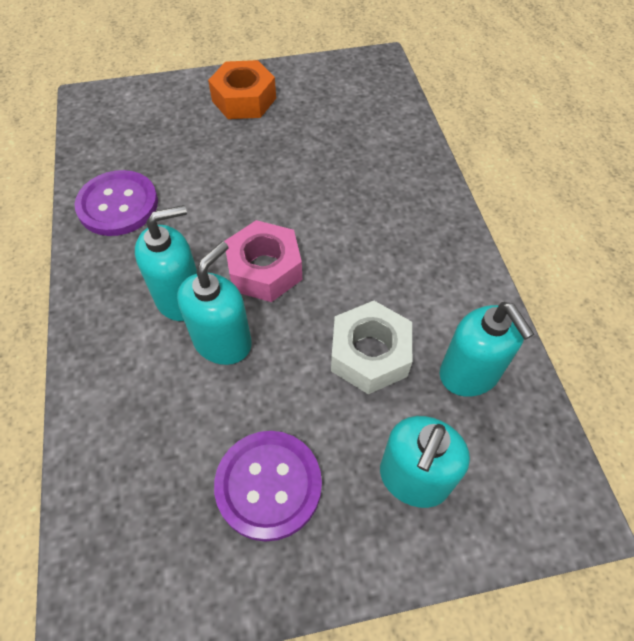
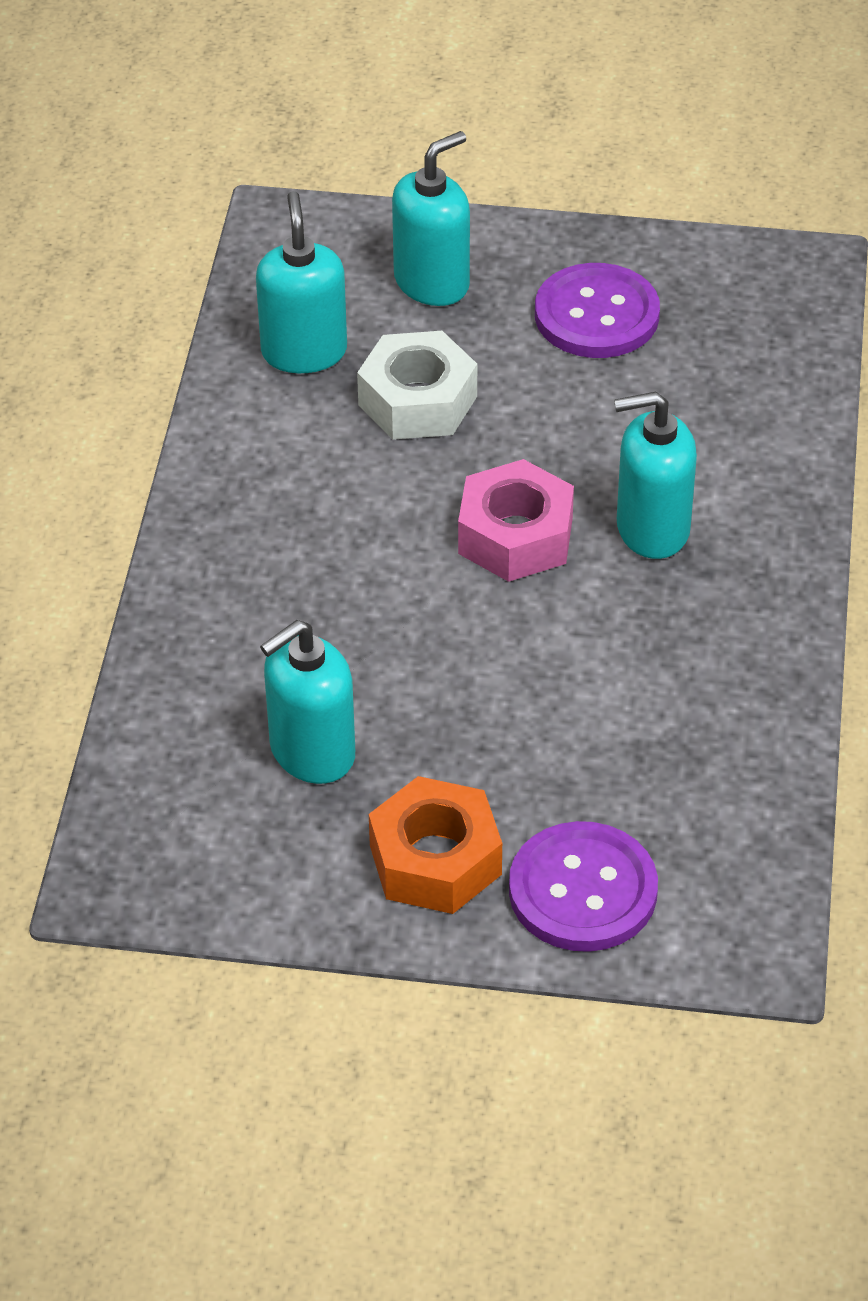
camera: 160 degrees left, 10 degrees down
(118, 205) = (725, 697): purple button -> purple button (583, 890)
(223, 342) = (606, 461): turquoise soap dispenser -> turquoise soap dispenser (311, 752)

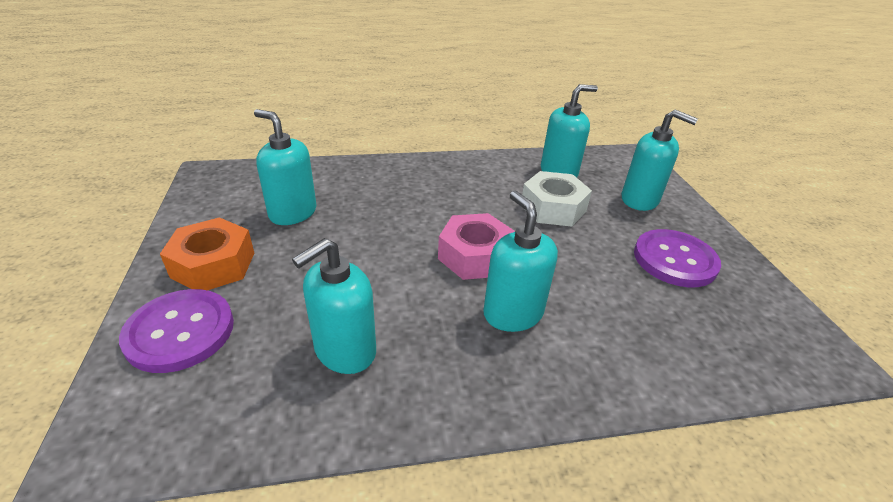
camera: 70 degrees right, 10 degrees down
(670, 715) = (344, 351): none -> turquoise soap dispenser

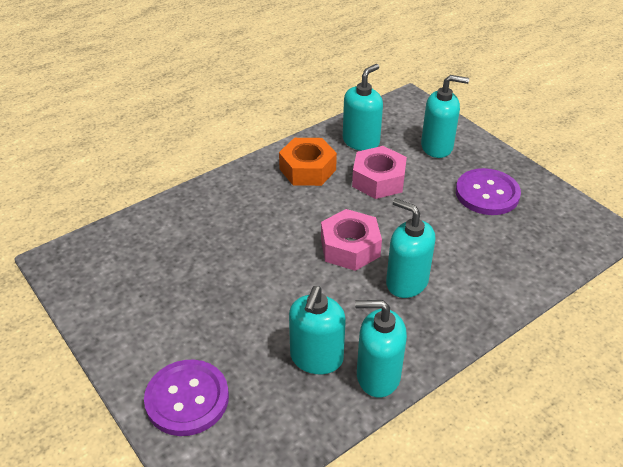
camera: 25 degrees left, 5 degrees up
(213, 265) = (156, 340): orange nut -> orange nut (307, 169)
(292, 213) = (175, 268): turquoise soap dispenser -> turquoise soap dispenser (377, 376)
(553, 208) = (378, 180): white nut -> pink nut

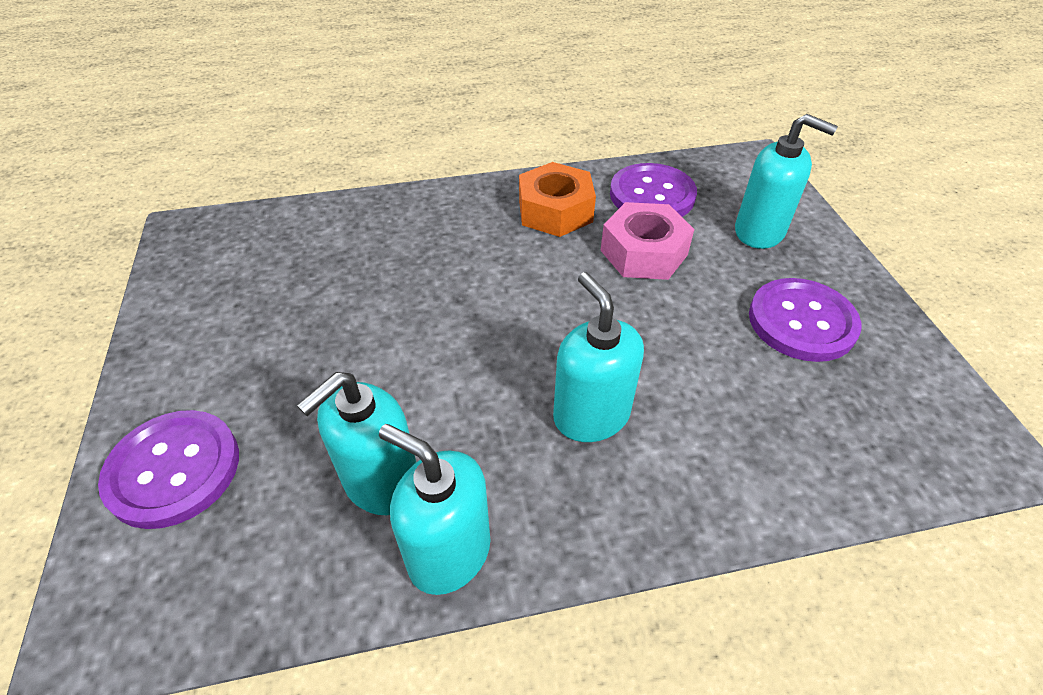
camera: 25 degrees right, 5 degrees up
(350, 247) = (541, 334): pink nut -> none
(361, 141) = (652, 195): turquoise soap dispenser -> purple button

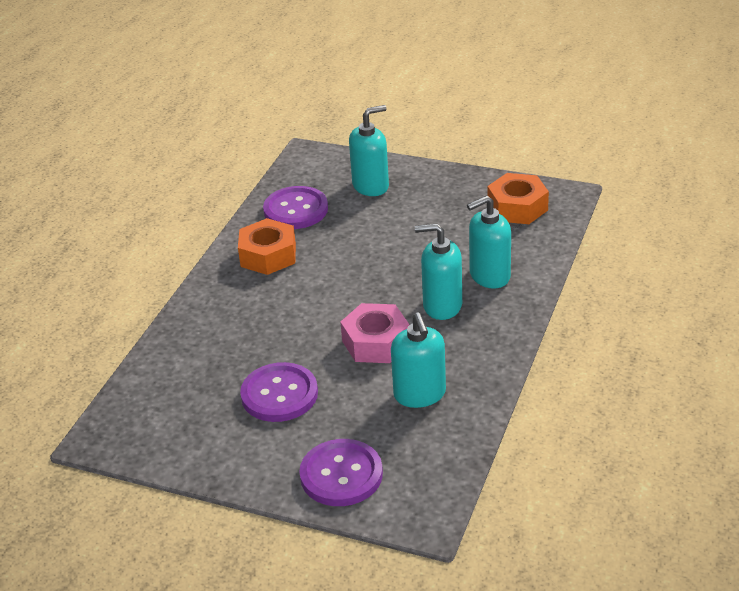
camera: 55 degrees left, 10 degrees down
(449, 552) = (480, 382): turquoise soap dispenser -> turquoise soap dispenser (489, 276)
(643, 253) = (343, 236): pink nut -> pink nut (376, 342)
(801, 322) = (448, 207): purple button -> purple button (279, 394)
(888, 400) = (517, 207): none -> orange nut

